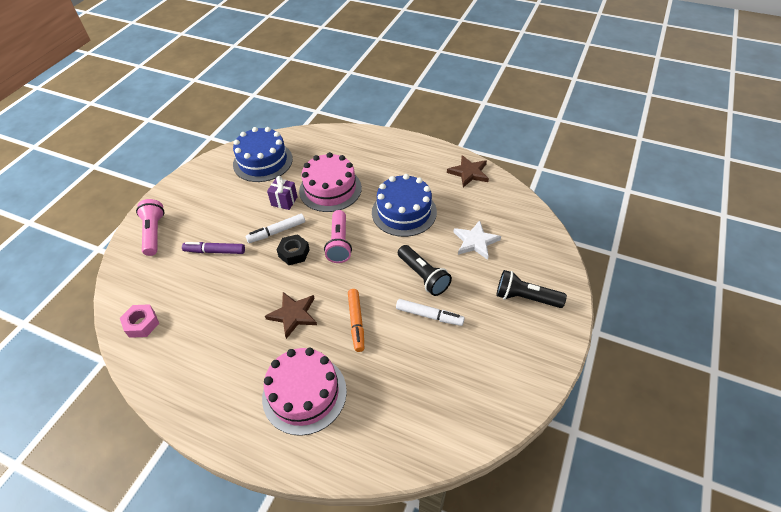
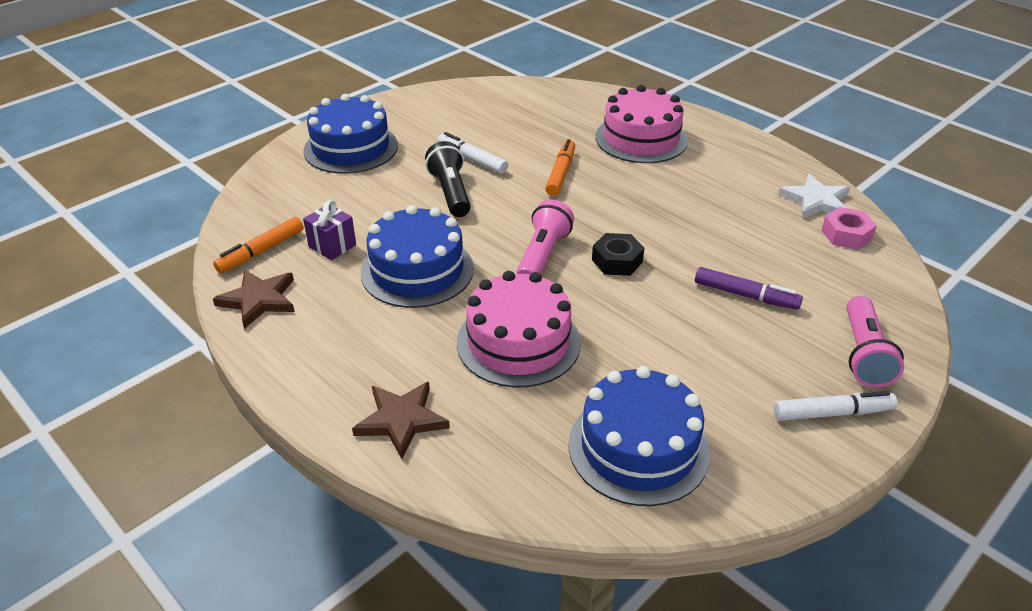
camera: 160 degrees left, 10 degrees down
(277, 232) = (637, 297): white marker -> white marker (832, 413)
(284, 201) = (612, 344): purple gift -> purple gift (332, 246)
(293, 315) = (636, 197): brown star -> brown star (401, 420)
(475, 241) = (350, 209): white star -> white star (816, 201)
(496, 198) = (261, 251): none -> orange marker
(525, 297) = (351, 148): black flashlight -> blue cake

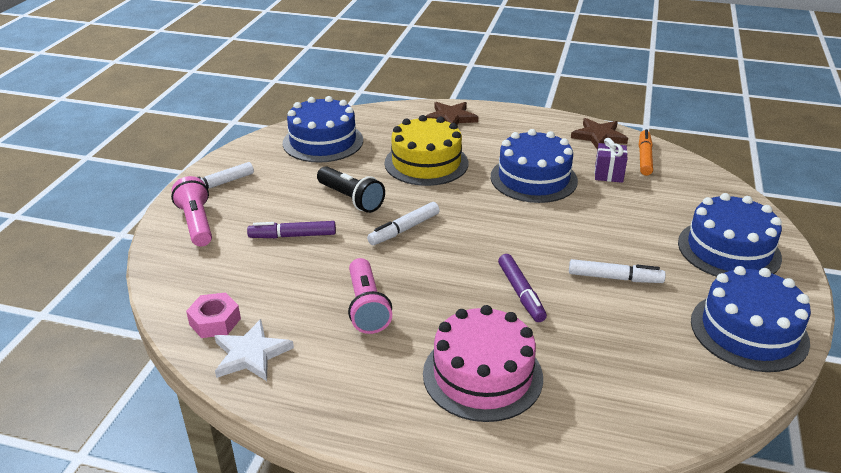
camera: 150 degrees right, 5 degrees down
(430, 106) = (749, 331): none -> blue cake
(451, 192) = (588, 239): black flashlight -> black flashlight (351, 199)
(518, 342) = (426, 163): pink cake -> yellow cake
(543, 255) = (462, 215): pink flashlight -> pink flashlight (366, 307)
(560, 173) = (521, 293): orange marker -> purple marker
(617, 261) = (404, 229): black nut -> white marker

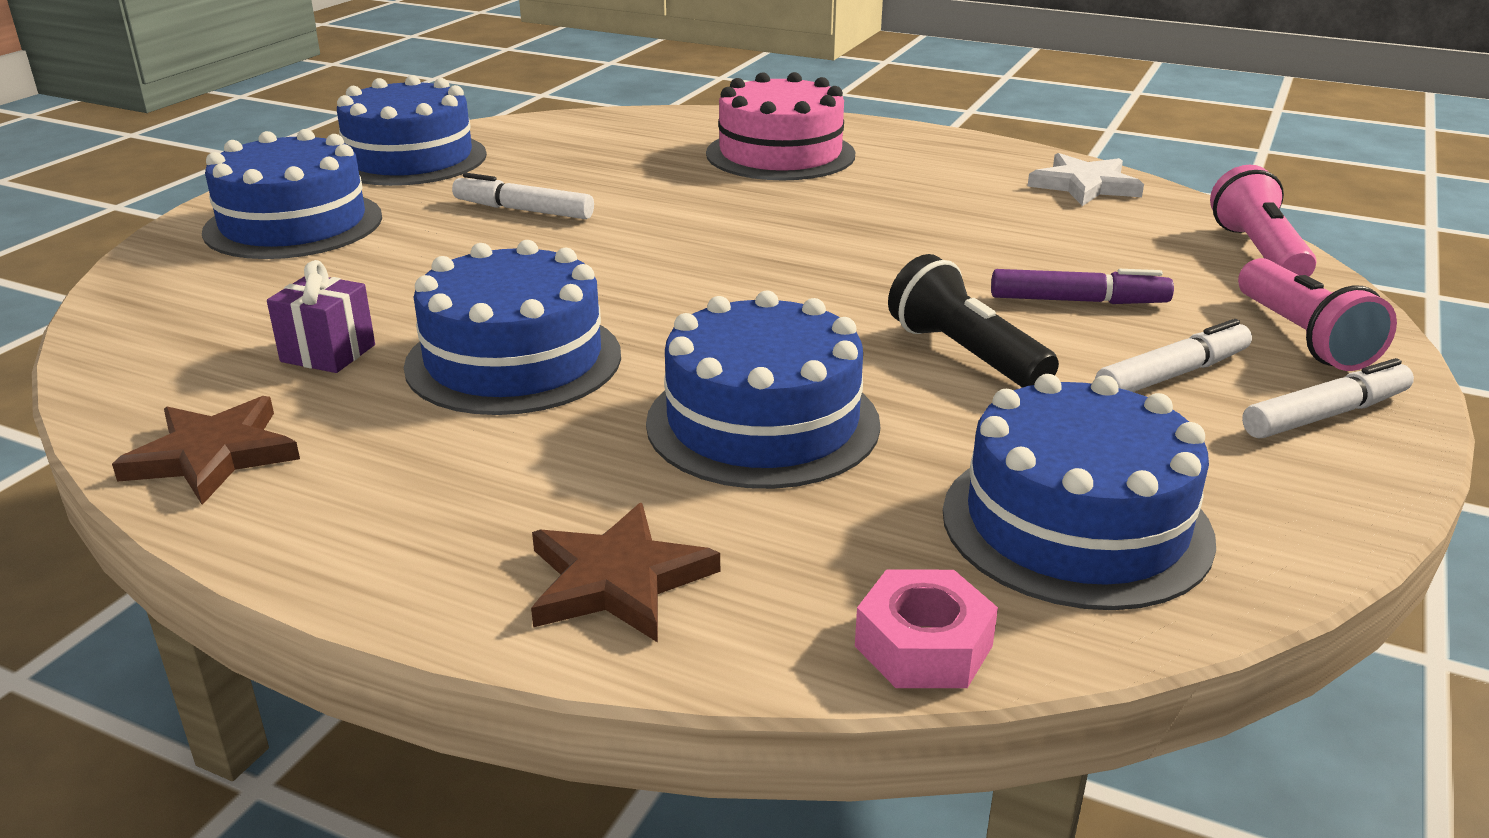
camera: 170 degrees left, 5 degrees down
(215, 321) = (1157, 214): pink nut -> pink nut (923, 646)
(366, 307) = (926, 210): pink flashlight -> pink flashlight (1258, 252)
(404, 229) = (850, 293): white marker -> white marker (1172, 375)
(426, 163) = (763, 423): yellow cake -> blue cake
(521, 293) = (683, 207): purple marker -> none
(644, 157) = (184, 383): orange marker -> none

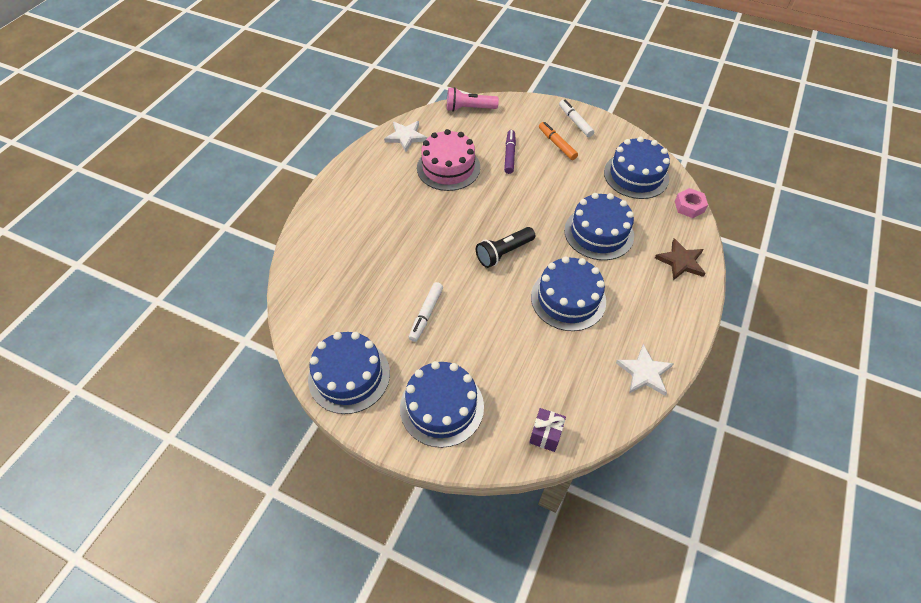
camera: 90 degrees left, 25 degrees up
(213, 455) = (644, 373): brown star -> white star
(328, 353) = (570, 357): purple gift -> purple gift (545, 435)
(780, 154) = (359, 224): pink cake -> pink cake (448, 167)
(965, 354) = (549, 185): black flashlight -> black flashlight (503, 253)
(1172, 375) = (557, 144): white marker -> orange marker
(1302, 338) = (531, 114): pink flashlight -> none

